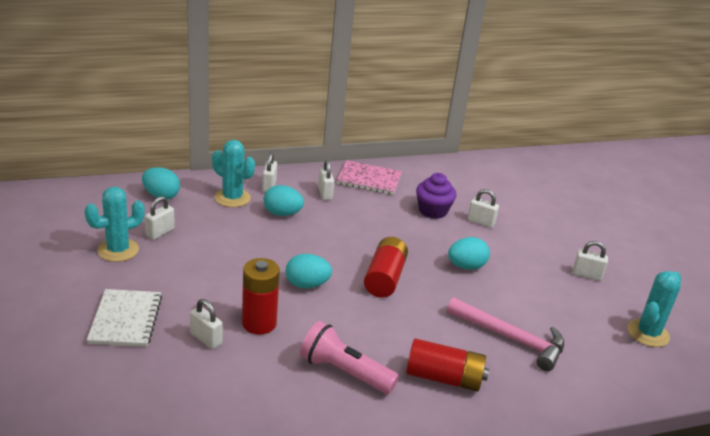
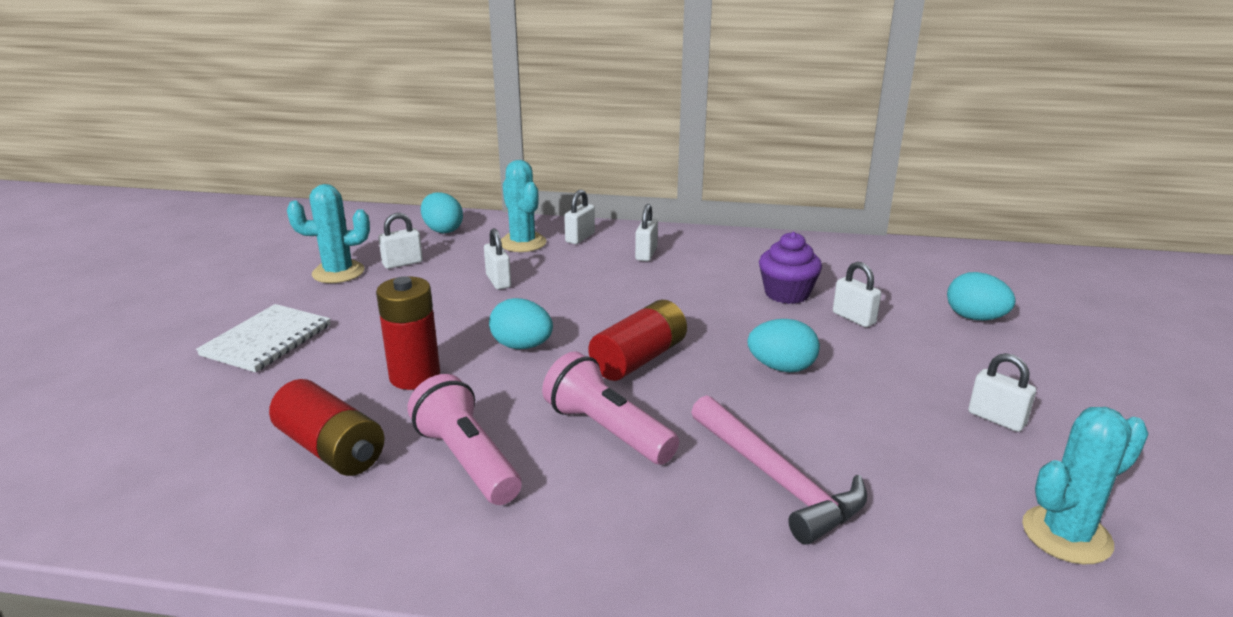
camera: 30 degrees right, 5 degrees down
(206, 339) = (332, 379): white padlock -> white padlock (498, 281)
(282, 213) = (568, 266): turquoise egg -> turquoise egg (975, 318)
(369, 179) = (722, 248): pink notebook -> none
(405, 331) = (607, 430): none -> pink flashlight
(444, 378) = (610, 507): red battery -> red battery (331, 449)

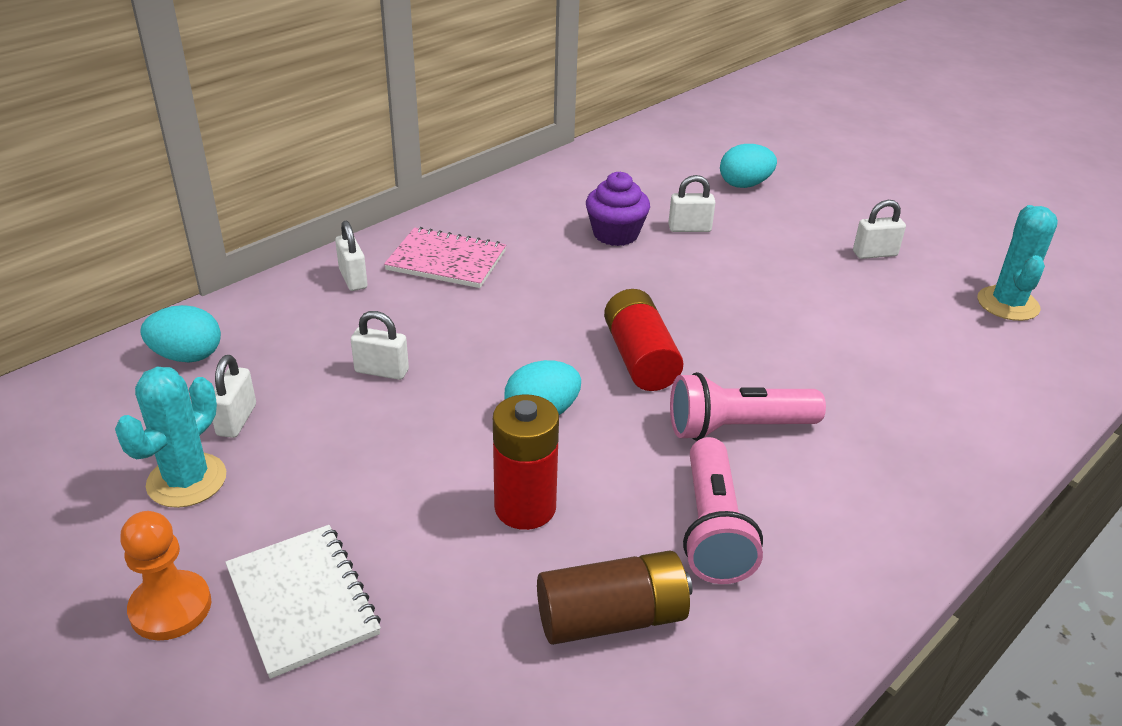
camera: 55 degrees left, 10 degrees up
(236, 309) = (170, 608): none -> orange pawn
(331, 449) = (612, 618): red battery -> brown battery
(467, 460) = (713, 529): pink flashlight -> pink flashlight turned 90 degrees counterclockwise
(523, 243) = (311, 317): turquoise cactus -> none
(646, 254) = (446, 261): white padlock -> pink notebook
(777, 480) = (871, 379): pink hammer -> none
(781, 368) = (727, 298): turquoise egg -> none

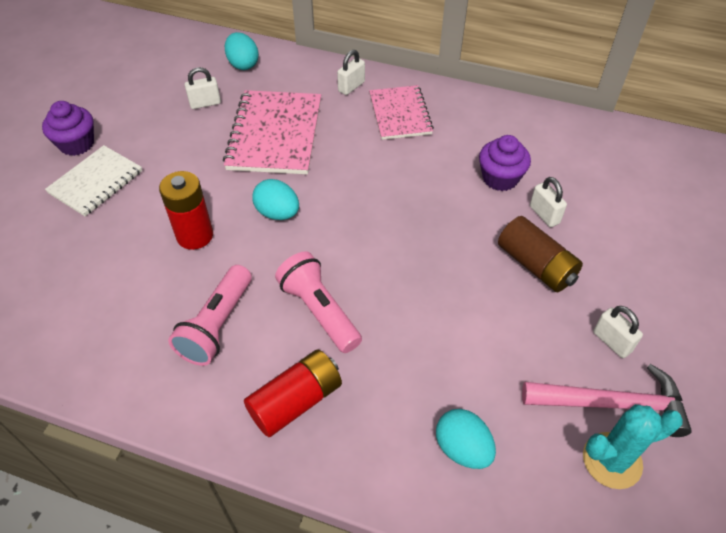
camera: 65 degrees right, 15 degrees up
(170, 608) = (77, 144): orange pawn -> purple cupcake
(187, 480) = (155, 109): turquoise cactus -> none
(381, 371) = (275, 134): white padlock -> pink notebook
(612, 618) = (128, 301): brown battery -> brown battery (536, 265)
(640, 358) = (361, 239): red battery -> red battery (296, 401)
(713, 529) = (217, 325): pink flashlight -> pink flashlight turned 45 degrees counterclockwise
(744, 185) = (645, 227): turquoise egg -> turquoise egg (462, 448)
(946, 280) = (612, 404): none -> pink hammer

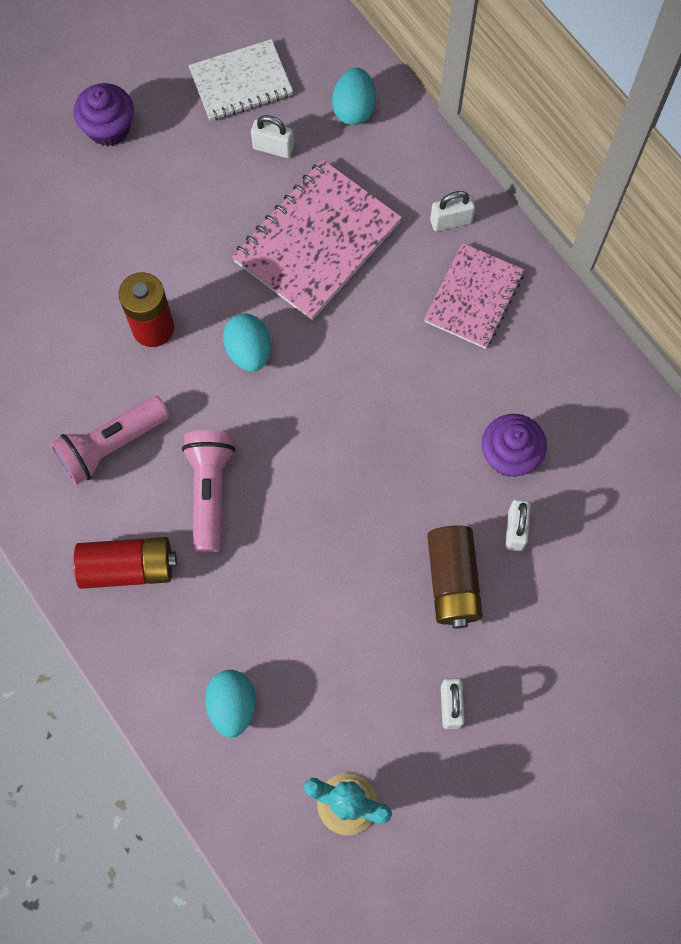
camera: 35 degrees right, 20 degrees up
(96, 182) = (99, 196): white notebook -> white notebook (241, 82)
(612, 404) = (394, 760): pink hammer -> none

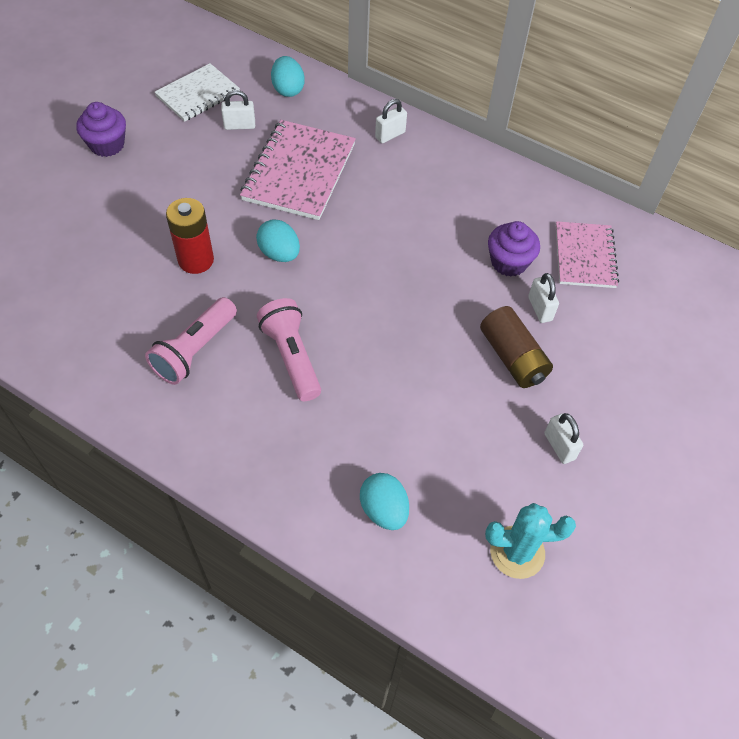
camera: 25 degrees left, 15 degrees down
(128, 567) = (247, 434): red battery -> none
(474, 297) = (430, 174): pink notebook -> pink notebook (585, 256)

